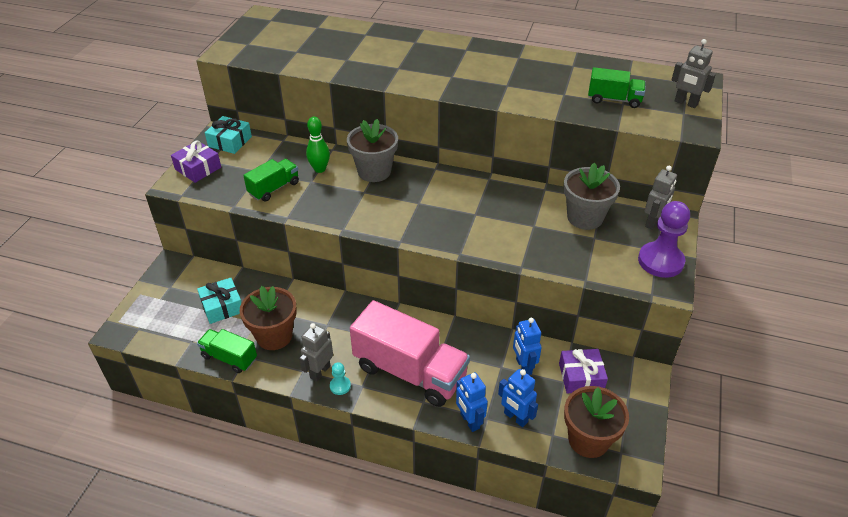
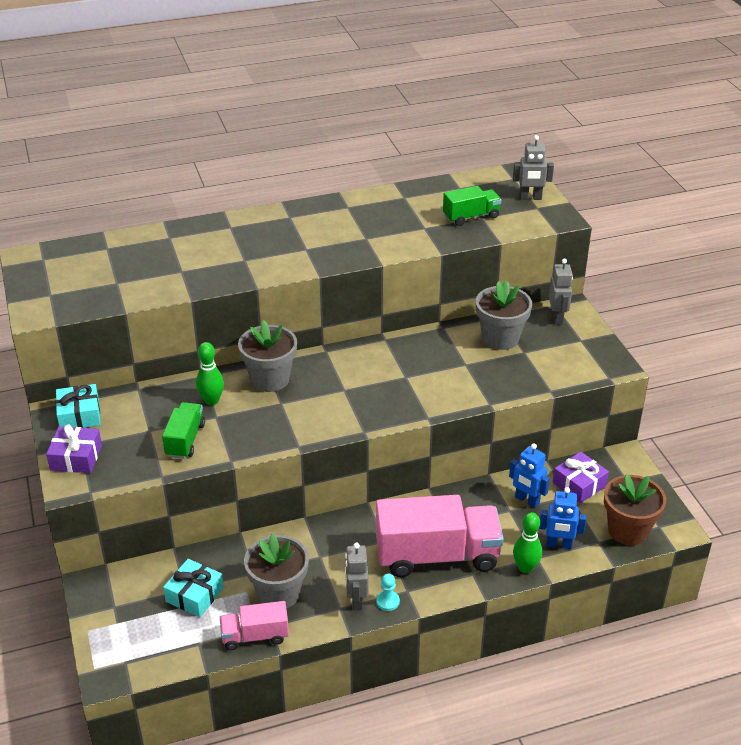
camera: 35 degrees left, 5 degrees down
(229, 358) = (255, 636): green truck -> pink truck
(274, 336) = (279, 593): brown flower pot -> grey flower pot
(469, 421) = (525, 568): blue robot -> green bowling pin
(660, 261) = (592, 348): purple pawn -> none

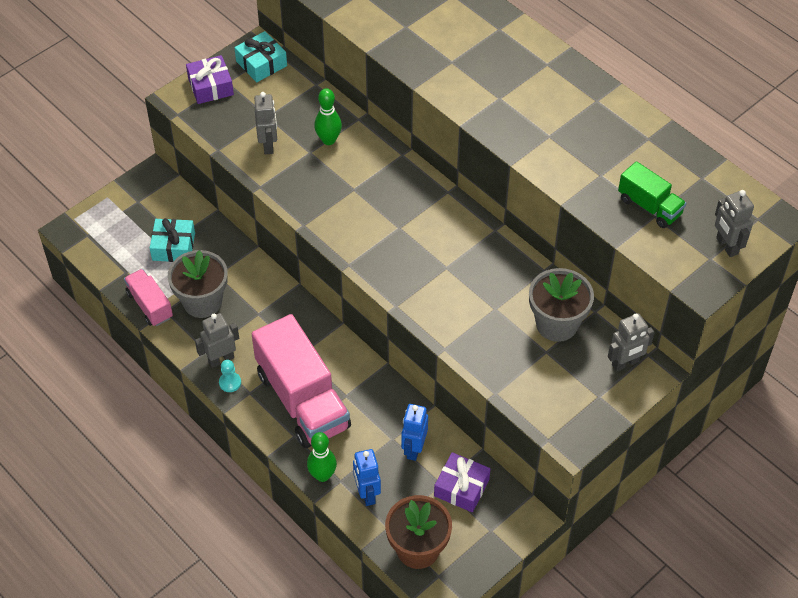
camera: 65 degrees right, 15 degrees up
(185, 440) = (268, 145): green truck -> grey robot
(270, 379) = (381, 168): grey flower pot -> none

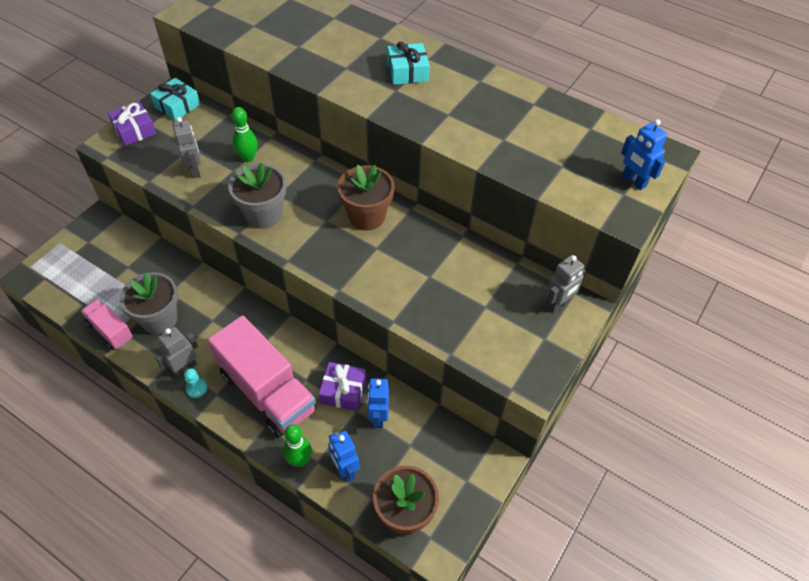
camera: 15 degrees left, 0 degrees up
(173, 246) = (126, 275): turquoise gift -> turquoise gift (407, 72)
(444, 230) = (367, 216): none -> brown flower pot
(461, 487) = (430, 445): purple gift -> purple gift (343, 391)
(557, 324) = (487, 280): grey flower pot -> grey flower pot (263, 214)
(649, 206) = (555, 159): green truck -> none
(726, 246) = (633, 181): grey robot -> blue robot

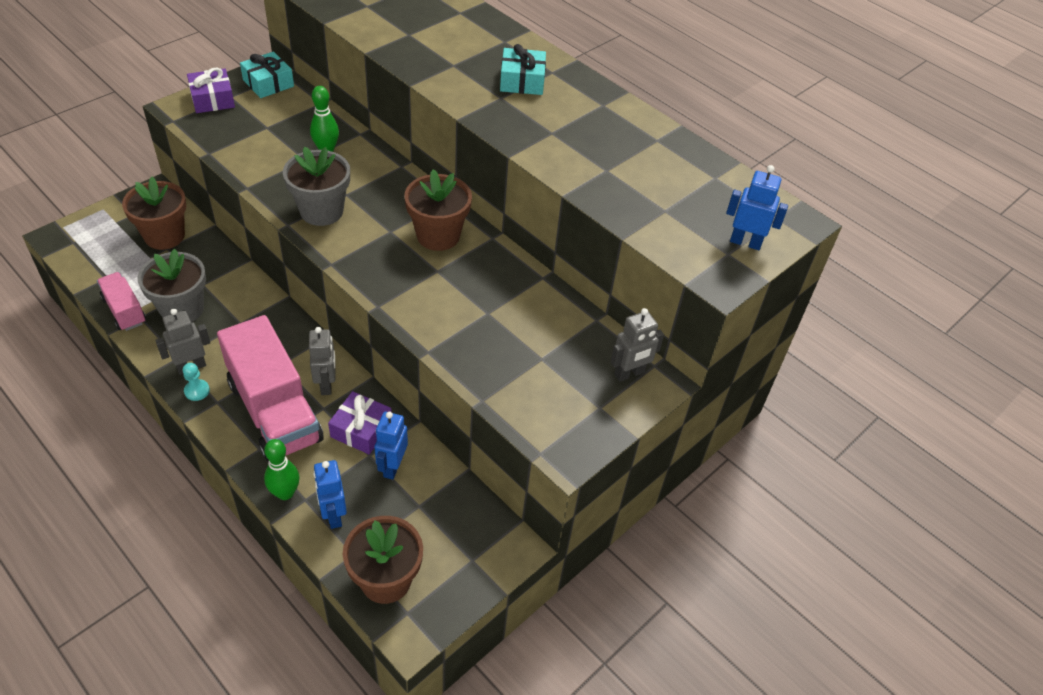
camera: 10 degrees right, 5 degrees down
(121, 256) = (164, 236): none -> brown flower pot
(194, 170) = (263, 151): grey robot -> grey robot (326, 384)
(633, 181) = (745, 242): blue robot -> blue robot turned 135 degrees clockwise

